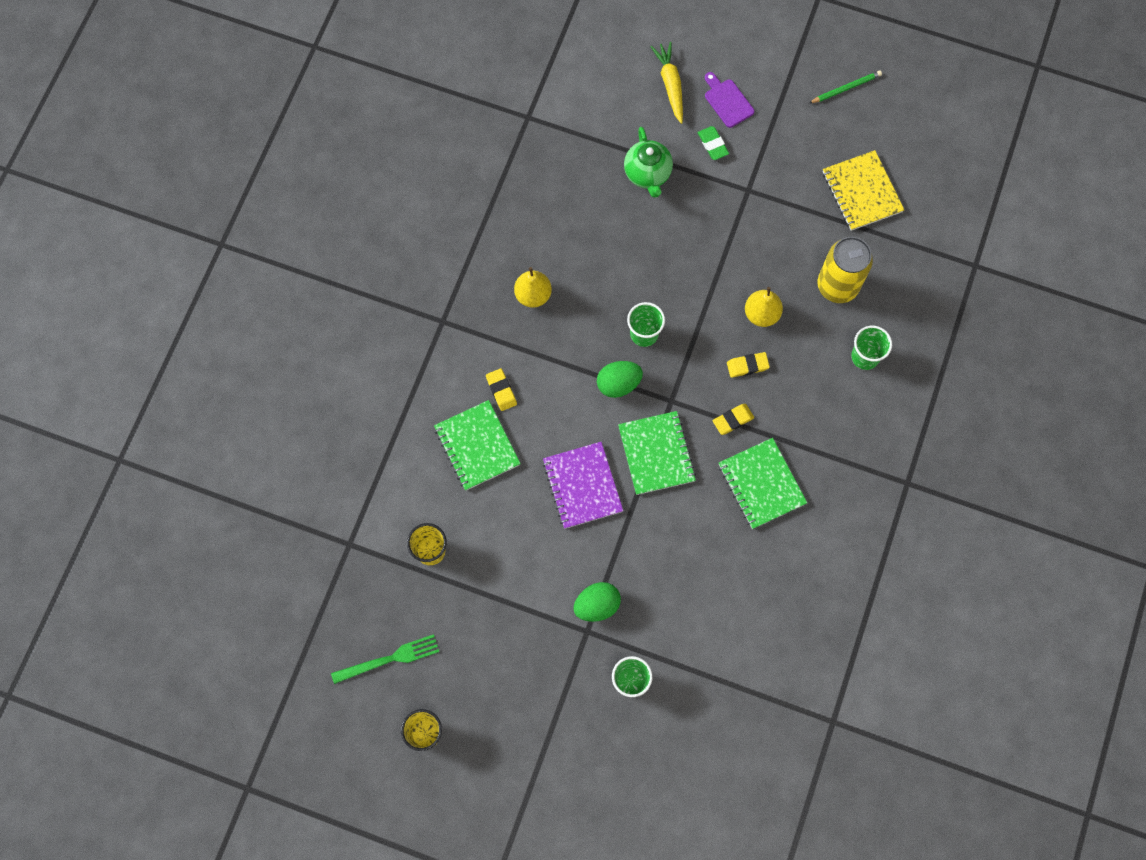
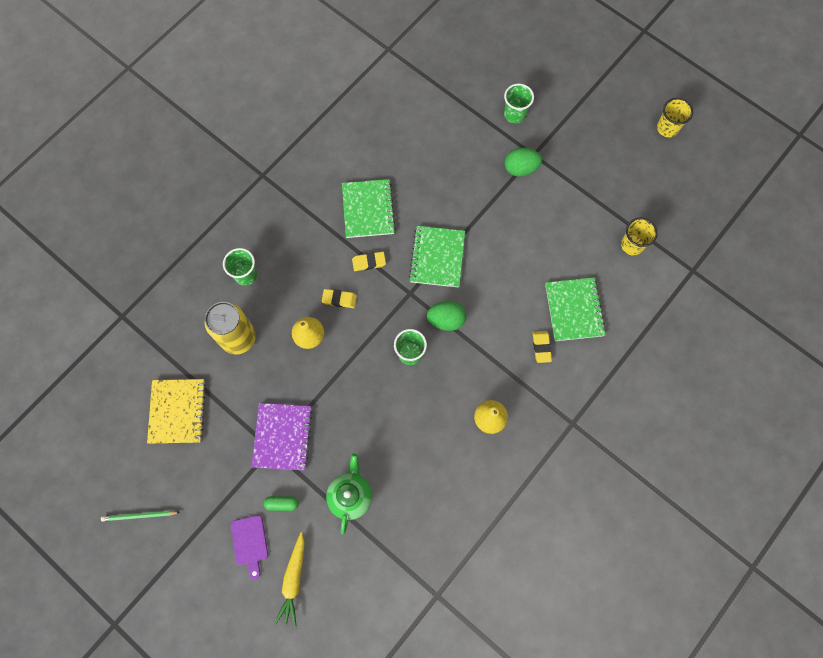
camera: 160 degrees left, 0 degrees up
(389, 659) = (681, 182): green fork -> none
(582, 486) = (502, 253): purple notebook -> purple notebook (282, 437)
(712, 144) = (282, 503): green eraser -> green capsule

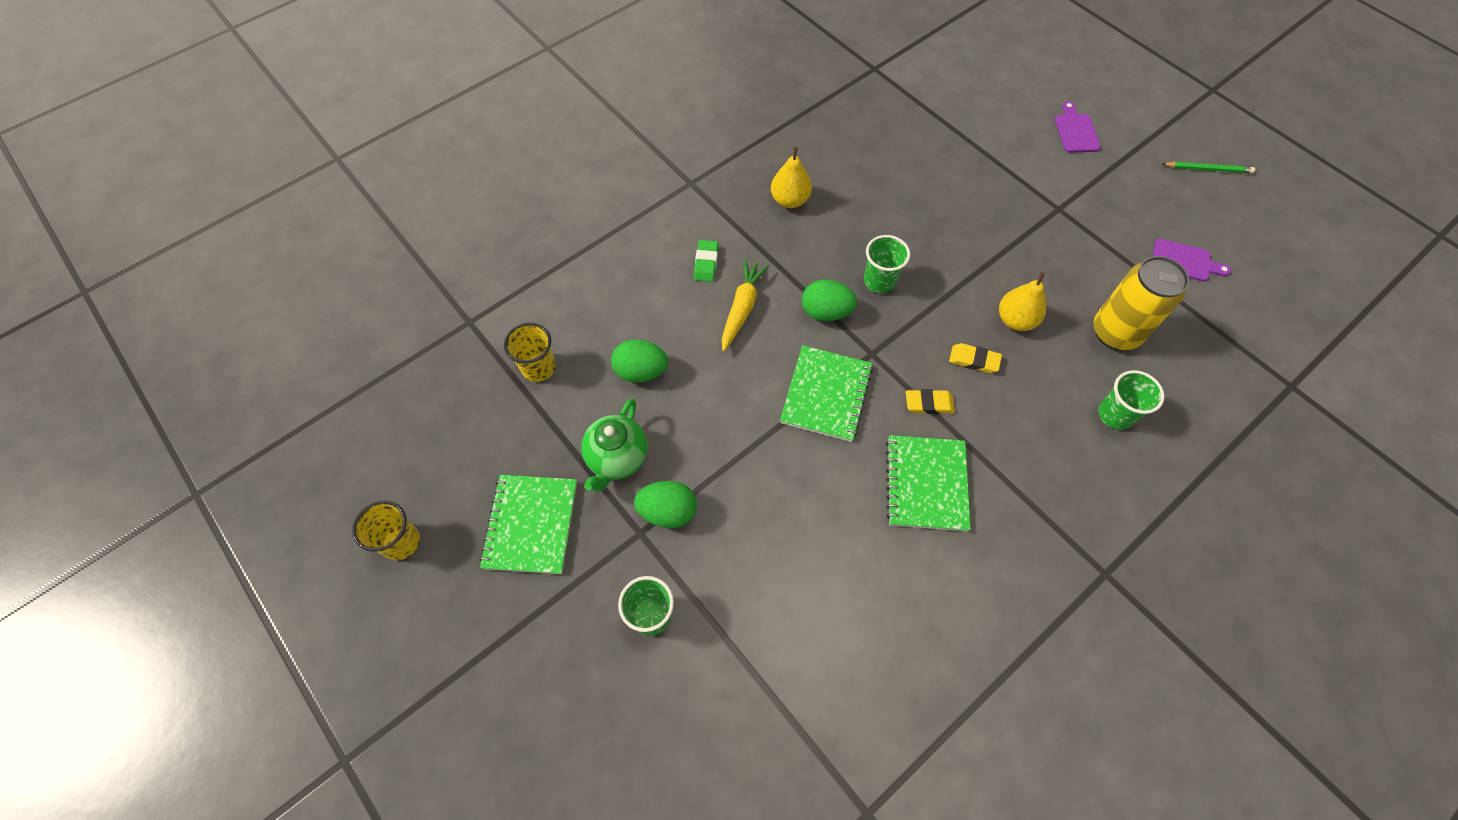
camera: 170 degrees left, 10 degrees down
(177, 411) = (1184, 261): yellow notebook -> purple cutting board
(282, 437) = (1045, 217): purple notebook -> none
(282, 503) = (1042, 158): green capsule -> none
(293, 580) = (1025, 97): yellow carrot -> yellow carrot (742, 308)
(351, 496) = (962, 154): green teapot -> green teapot (617, 458)
(541, 347) = (706, 263): yellow eraser -> green eraser
(563, 253) = (641, 371): none -> green egg
(574, 310) = (650, 298): green notebook -> green notebook (531, 525)

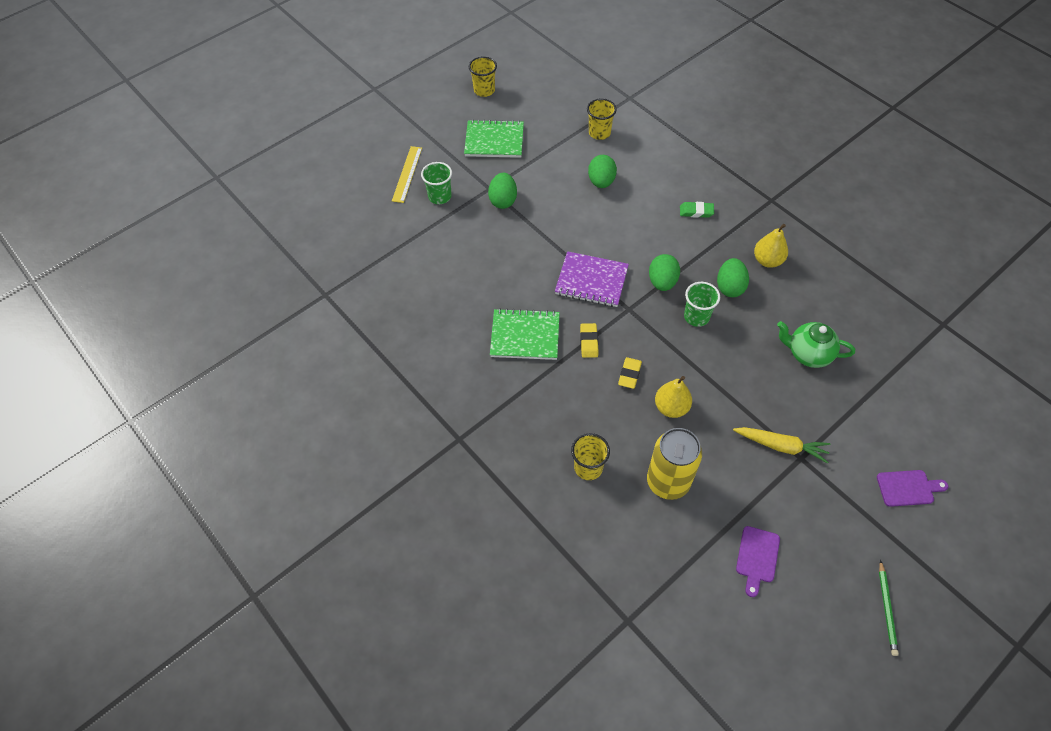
camera: 90 degrees right, 5 degrees down
(591, 677) = (407, 174): none -> yellow ruler
(617, 458) = (537, 174): green teapot -> green teapot (808, 354)
(742, 308) = (659, 233): yellow carrot -> yellow carrot (781, 446)
(826, 395) = (591, 281): green notebook -> purple notebook
(832, 242) = (730, 287): none -> green egg
(1115, 414) = (588, 467): green cup -> yellow cup

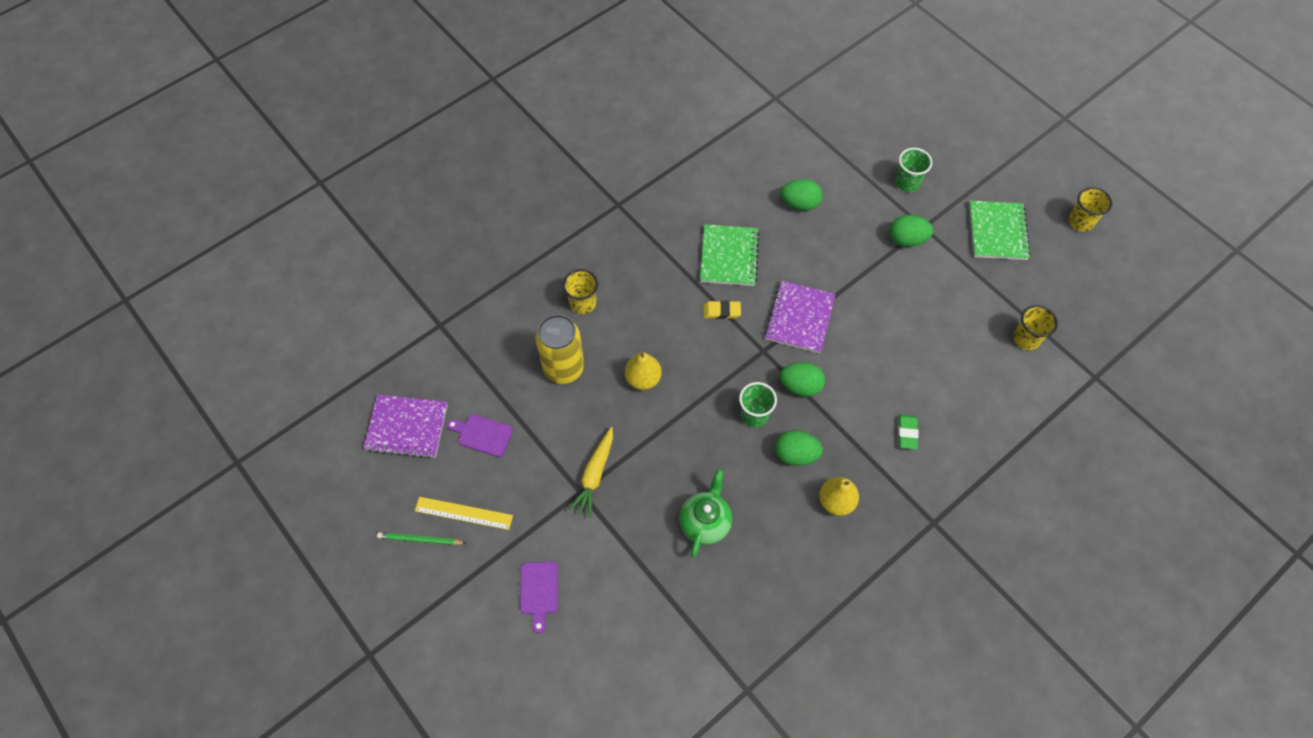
camera: 90 degrees right, 5 degrees up
(407, 174) = (936, 153): yellow ruler -> yellow ruler (464, 513)
(601, 182) = (945, 336): green egg -> green egg (800, 204)
(629, 374) = (682, 345): yellow eraser -> none
(762, 642) = (407, 427): none -> purple notebook

